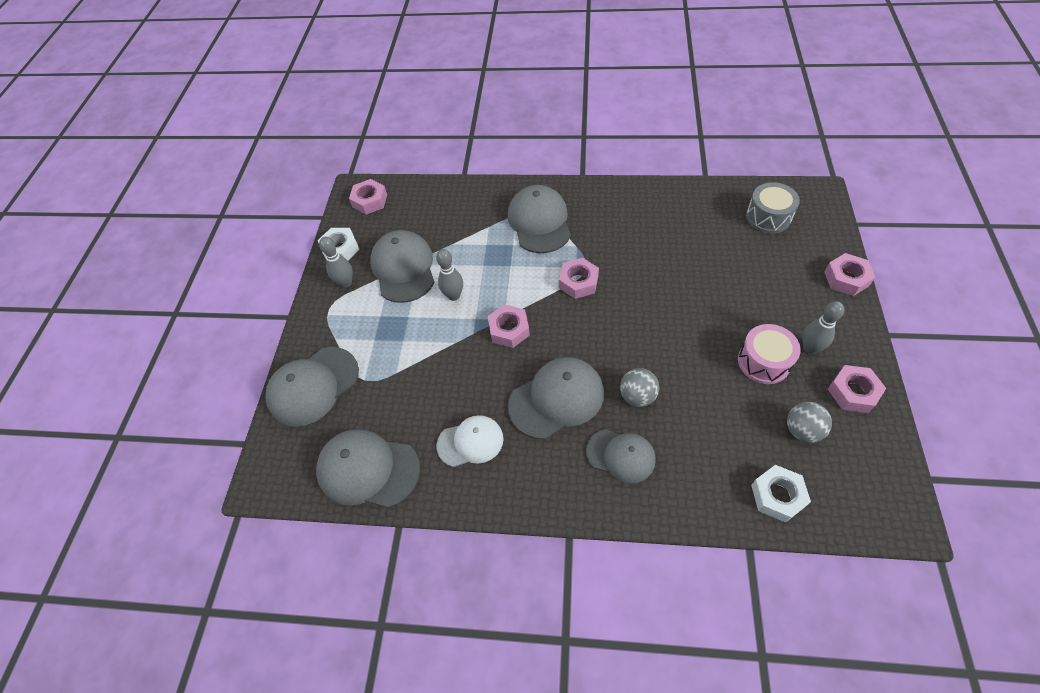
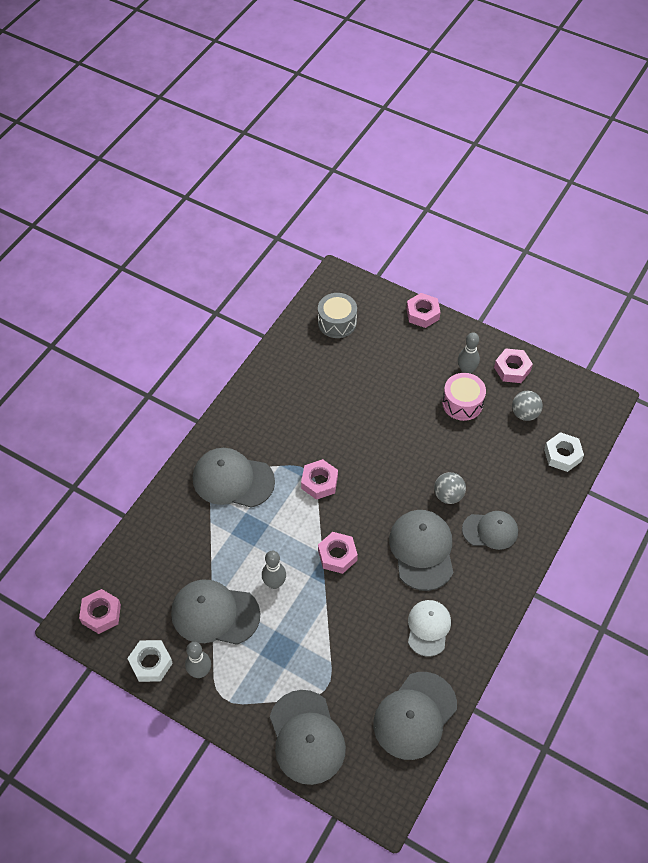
camera: 70 degrees left, 0 degrees up
(621, 455) = (490, 530): grey cap -> grey cap turned 45 degrees clockwise

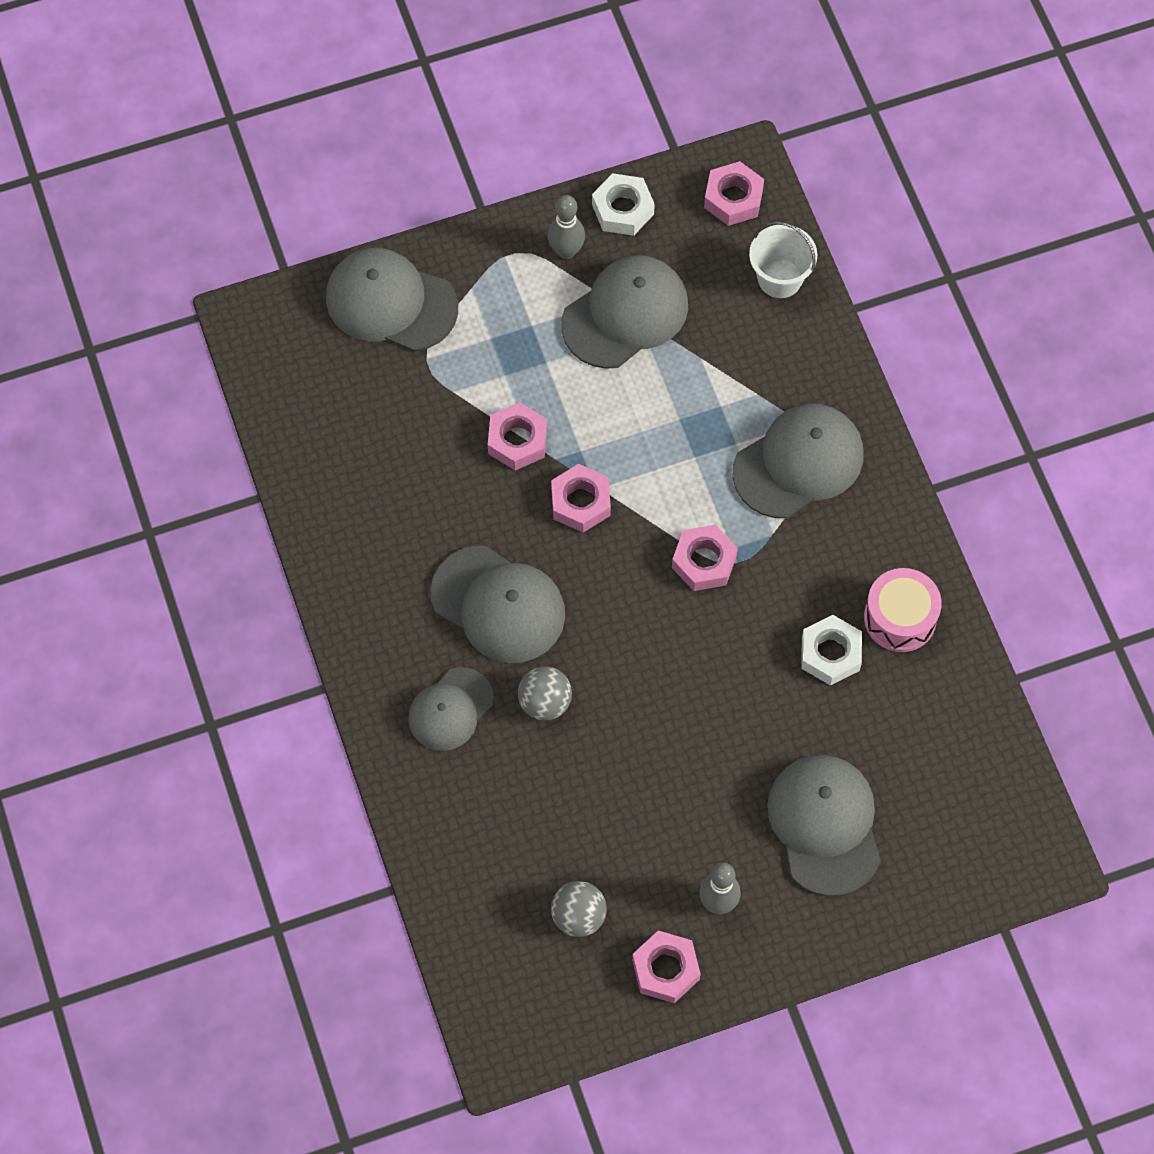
camera: 130 degrees right, 10 degrees up
(134, 558) = (780, 278): none -> white bucket
(274, 583) = (607, 405): grey bowling pin -> none
(337, 322) = (957, 794): grey drum -> none
(414, 715) = (310, 428): grey cap -> grey cap (825, 825)
(422, 314) = (873, 931): pink nut -> pink nut (517, 441)
(428, 628) = (394, 527): white cap -> none
(462, 403) = (668, 847): pink drum -> pink drum (900, 618)
(562, 455) = (472, 904): white nut -> white nut (830, 653)

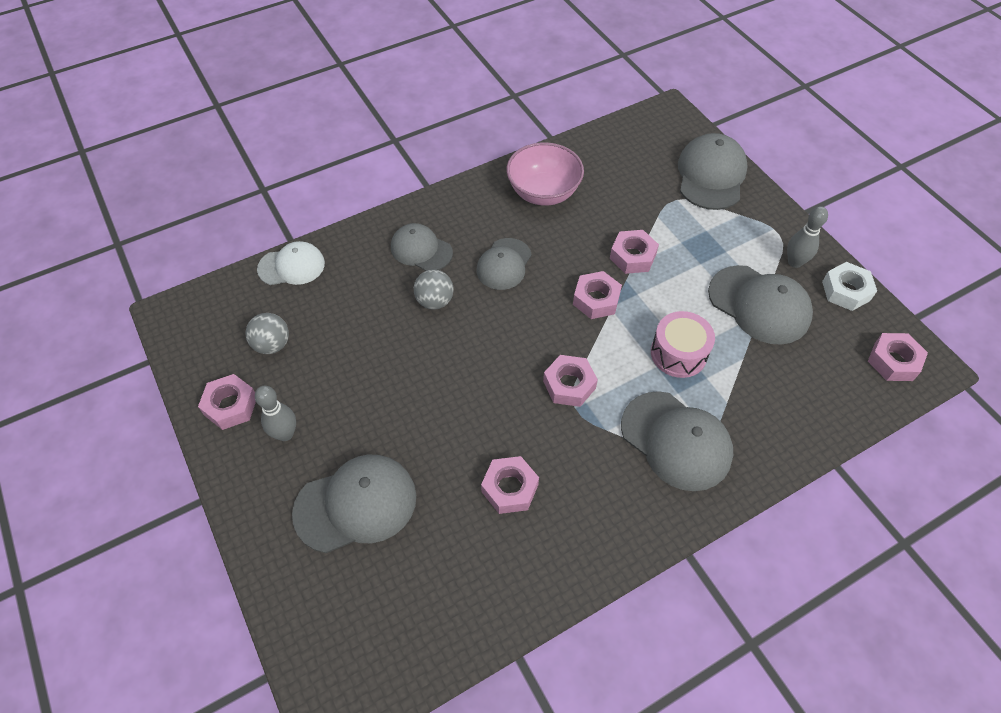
camera: 80 degrees right, 10 degrees down
(375, 529) = (543, 192): none -> pink bowl
(445, 887) = (292, 266): none -> white cap
(498, 605) = (504, 264): grey cap -> grey cap, size x0.65
(780, 278) = (838, 404): white bucket -> none
(830, 653) = (510, 488): white nut -> pink nut
(900, 618) = (554, 541): pink drum -> pink drum (678, 353)

